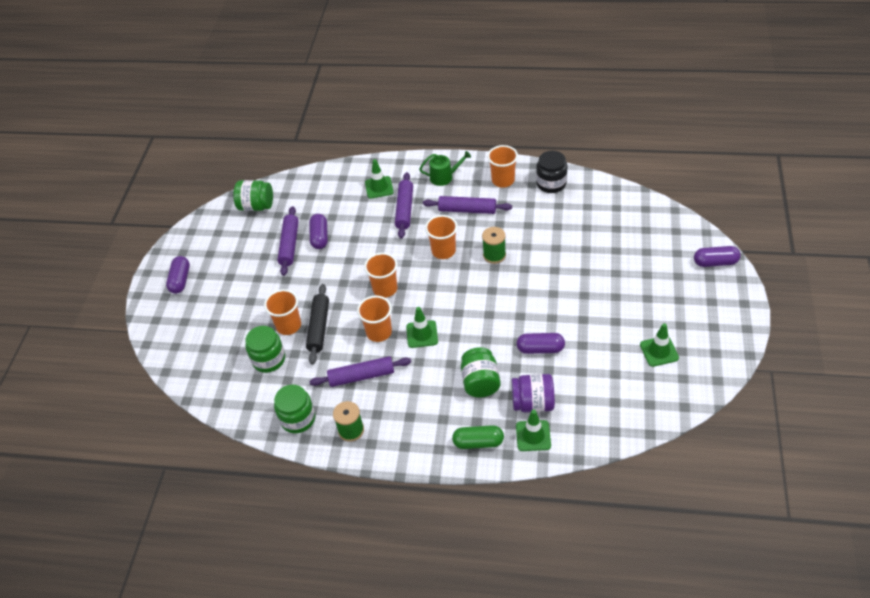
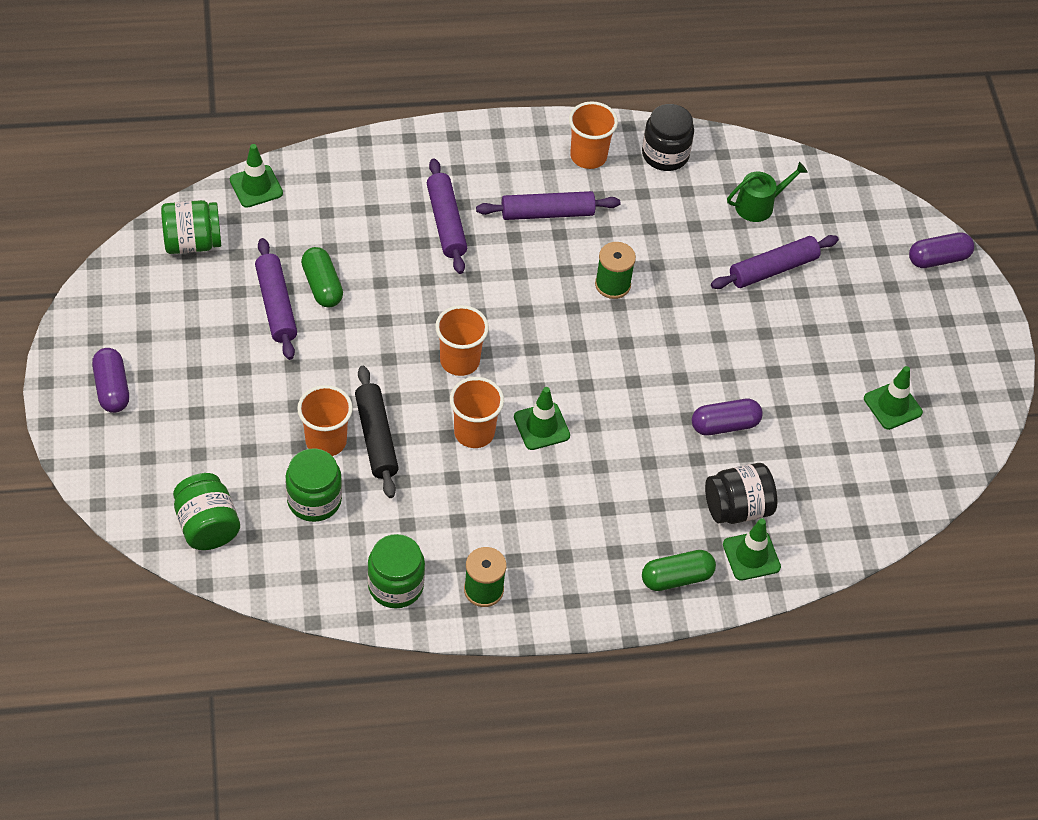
camera: 25 degrees left, 5 degrees up
(320, 237) = (322, 286): purple capsule -> green capsule
(361, 376) = (471, 505): purple rolling pin -> purple rolling pin (773, 269)
(379, 187) = (391, 188): green traffic cone -> green traffic cone (256, 186)
(443, 251) = (531, 287): orange cup -> none
(444, 177) = (492, 159): green watering can -> green watering can (759, 205)
(480, 382) = (652, 488): green jar -> green jar (207, 526)
(533, 403) = (737, 508): purple jar -> black jar

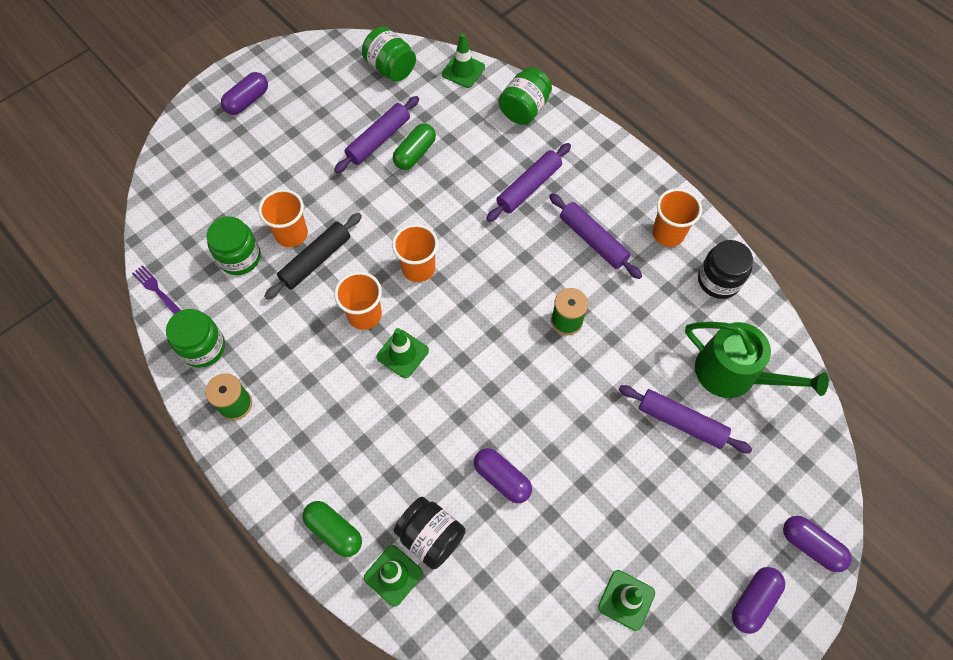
camera: 60 degrees right, 10 degrees up
(207, 526) = (179, 213): green jar -> green jar (524, 109)
(288, 593) = (156, 289): none -> purple fork
(759, 205) = (733, 374): green watering can -> green watering can, size x1.68
(953, 324) = (753, 601): none -> purple capsule

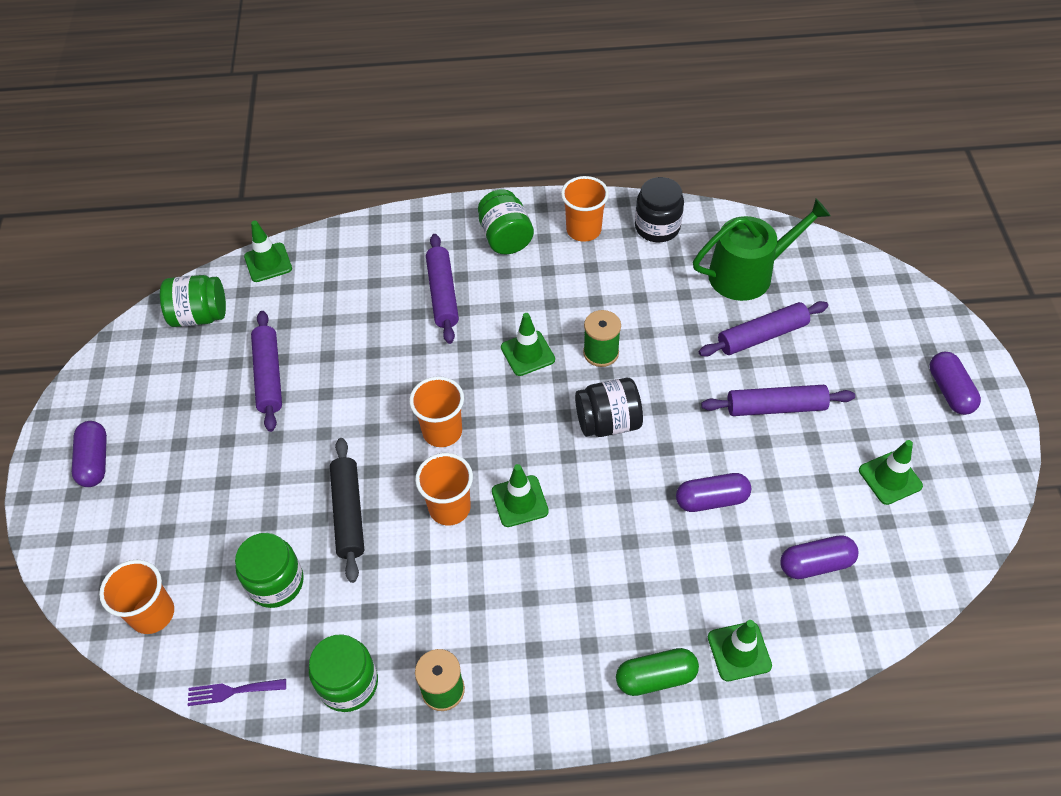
camera: 50 degrees left, 10 degrees down
(291, 234) = (297, 517): orange cup -> orange cup (152, 614)
(415, 153) = (316, 356): green capsule -> none
(431, 536) = (724, 594): black jar -> black jar (608, 422)
(524, 109) = (359, 245): green jar -> green jar (505, 238)
(525, 274) = (527, 353): none -> green traffic cone
(593, 240) = (541, 284): purple rolling pin -> purple rolling pin (775, 407)
(811, 546) = (930, 324): purple capsule -> purple capsule (816, 564)

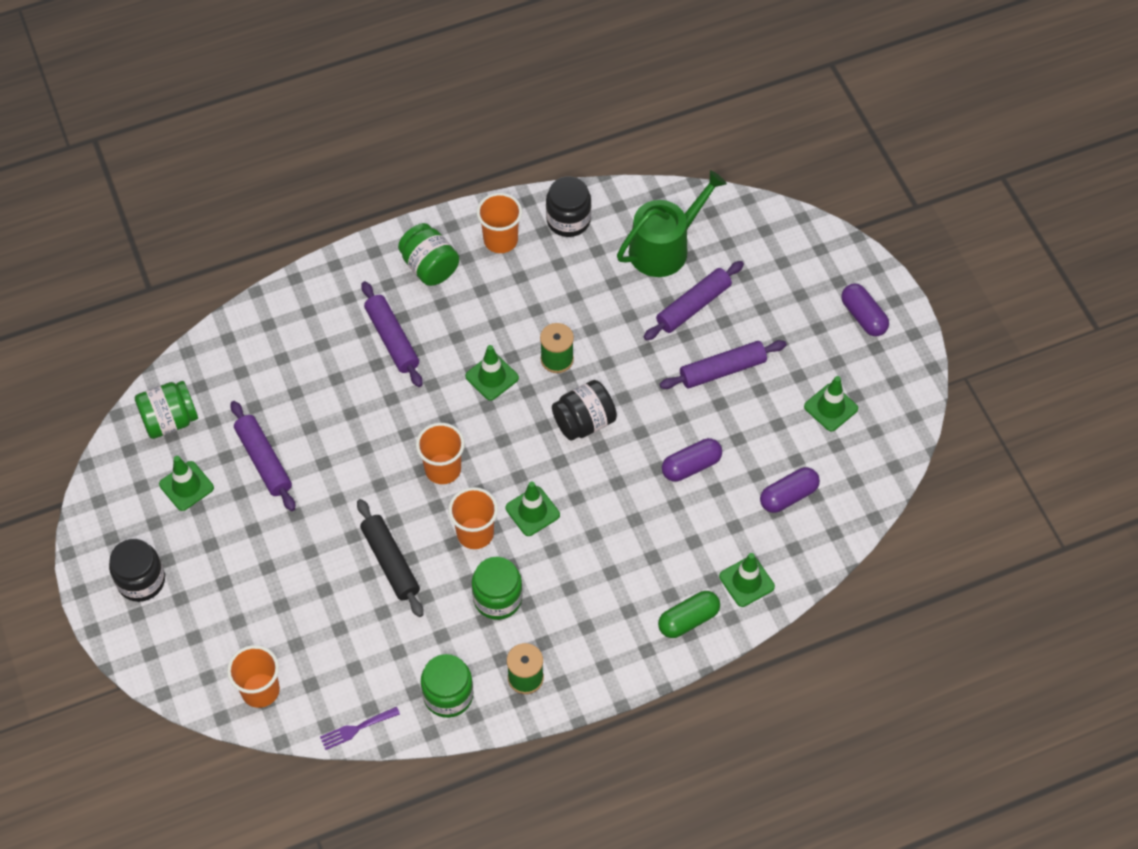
camera: 20 degrees left, 5 degrees up
(95, 461) = (141, 580): purple capsule -> black jar
(268, 262) = (210, 350): green traffic cone -> green traffic cone (186, 486)
(276, 582) = (353, 636): green jar -> green jar (497, 598)

